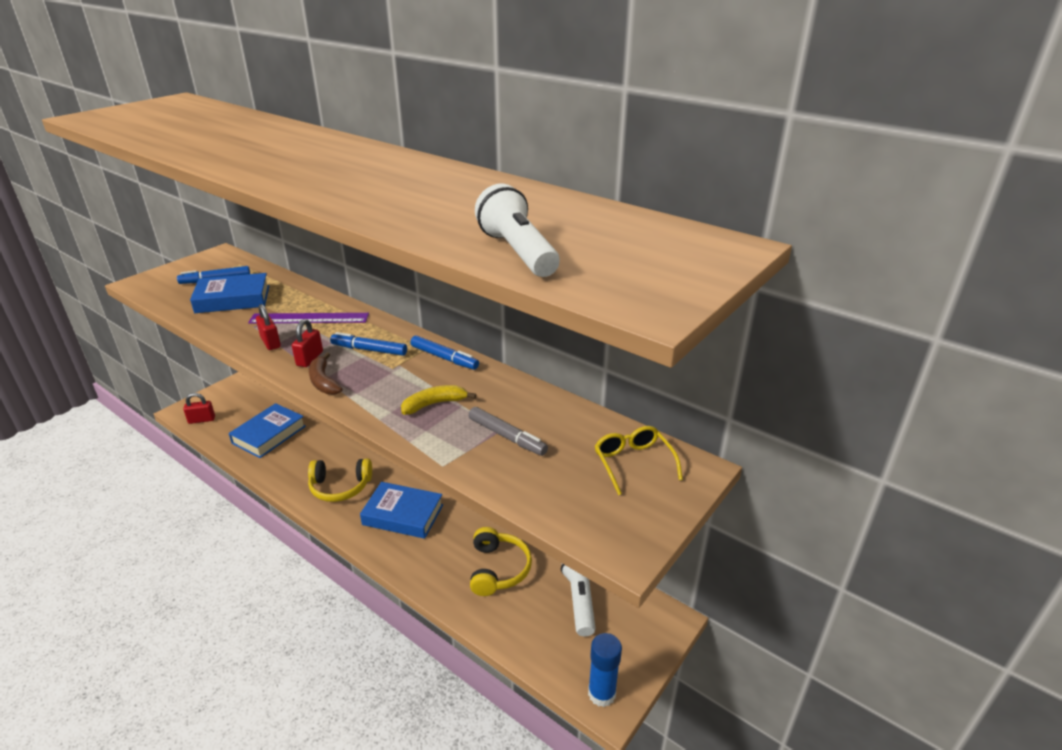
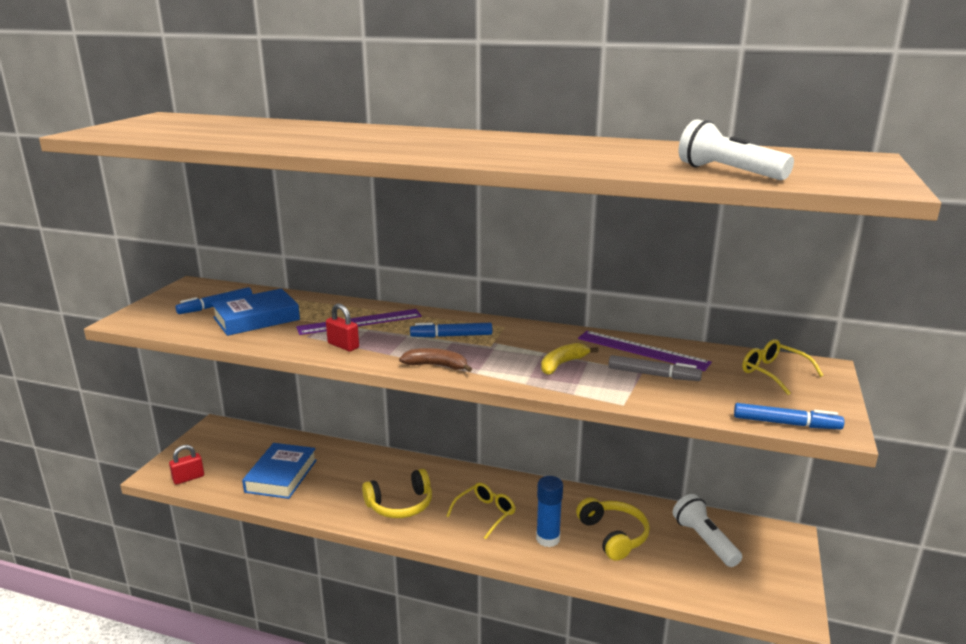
camera: 20 degrees left, 10 degrees down
(309, 358) = (400, 351): red padlock -> none
(323, 381) = (436, 366): brown banana -> brown banana turned 150 degrees clockwise
(403, 515) = (485, 513): blue book -> yellow glasses
(444, 358) = (530, 331): blue marker -> blue marker (786, 423)
(527, 404) = (642, 350): none -> purple ruler
(601, 693) = (782, 606): blue glue stick -> blue glue stick (548, 539)

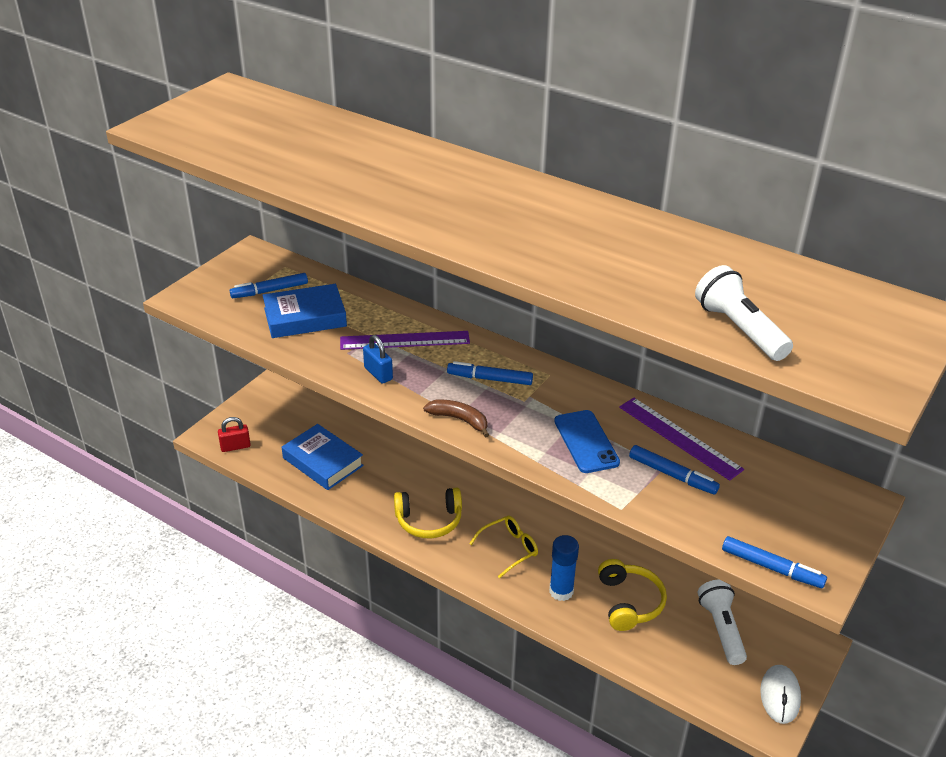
camera: 15 degrees right, 15 degrees up
(281, 476) = (323, 462): blue book -> blue book turned 75 degrees counterclockwise
(343, 346) = (378, 373): red padlock -> blue padlock
(562, 364) = (586, 442): yellow banana -> blue phone
(653, 375) = (672, 475): grey marker -> blue marker
(773, 373) = (802, 497): yellow glasses -> none
(784, 584) = (780, 696): none -> white mouse

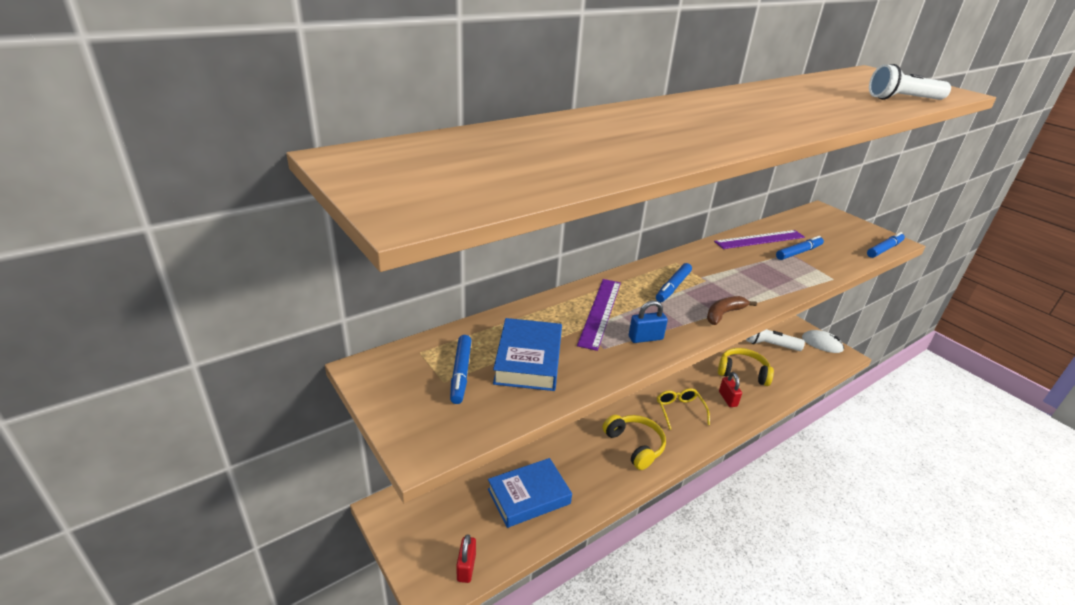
camera: 70 degrees left, 5 degrees down
(429, 520) = (635, 445): yellow headphones -> yellow headphones turned 45 degrees counterclockwise
(561, 591) = (727, 399): blue glue stick -> red padlock
(586, 442) = (760, 271): blue phone -> none

